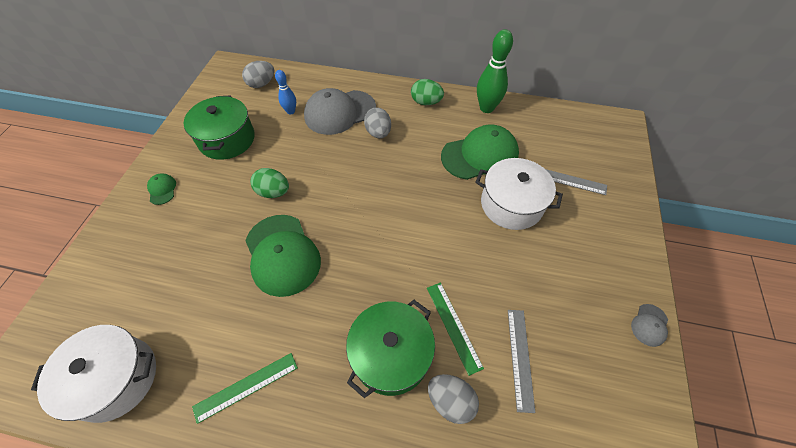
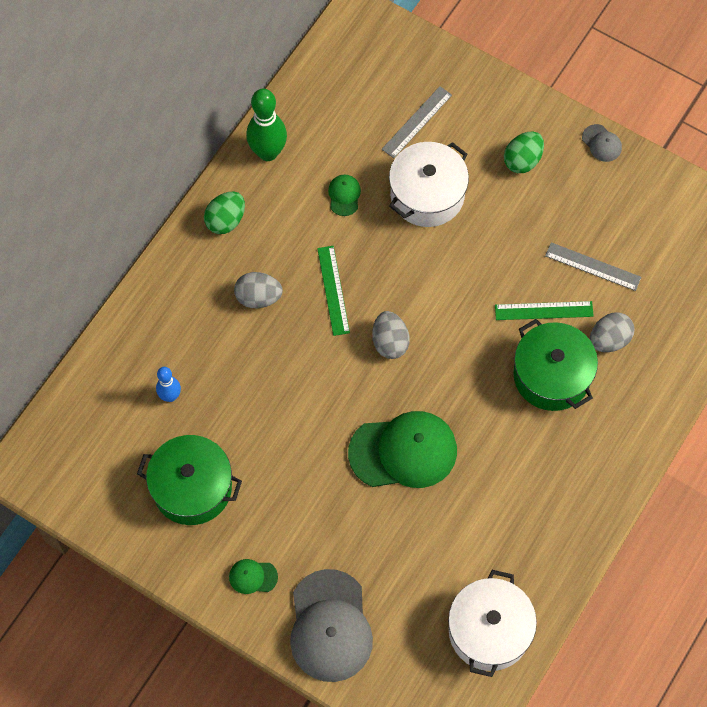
camera: 70 degrees left, 10 degrees up
(246, 386) = (538, 511): green ruler -> green ruler (333, 290)
(262, 84) = (92, 424): grey egg -> grey egg (390, 342)
(273, 192) = (309, 445): green egg -> green egg (522, 160)
(340, 112) = (199, 334): grey cap -> grey cap (330, 626)
(480, 155) = (344, 195): green cap -> green cap, size x0.44

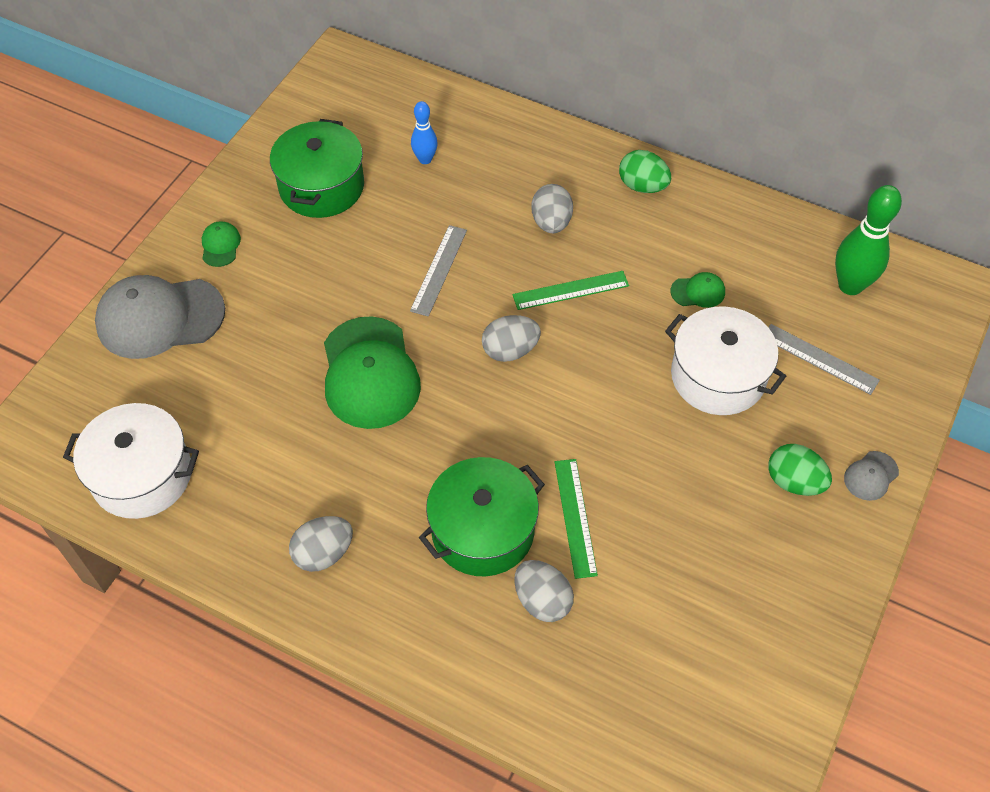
camera: 85 degrees right, 10 degrees down
(268, 152) = (738, 216): green bowling pin -> green bowling pin (850, 285)
(565, 490) = (323, 553): none -> grey egg
(593, 266) = (650, 575): grey ruler -> grey ruler (439, 270)
(601, 143) = (847, 581): grey cap -> grey cap (871, 476)

